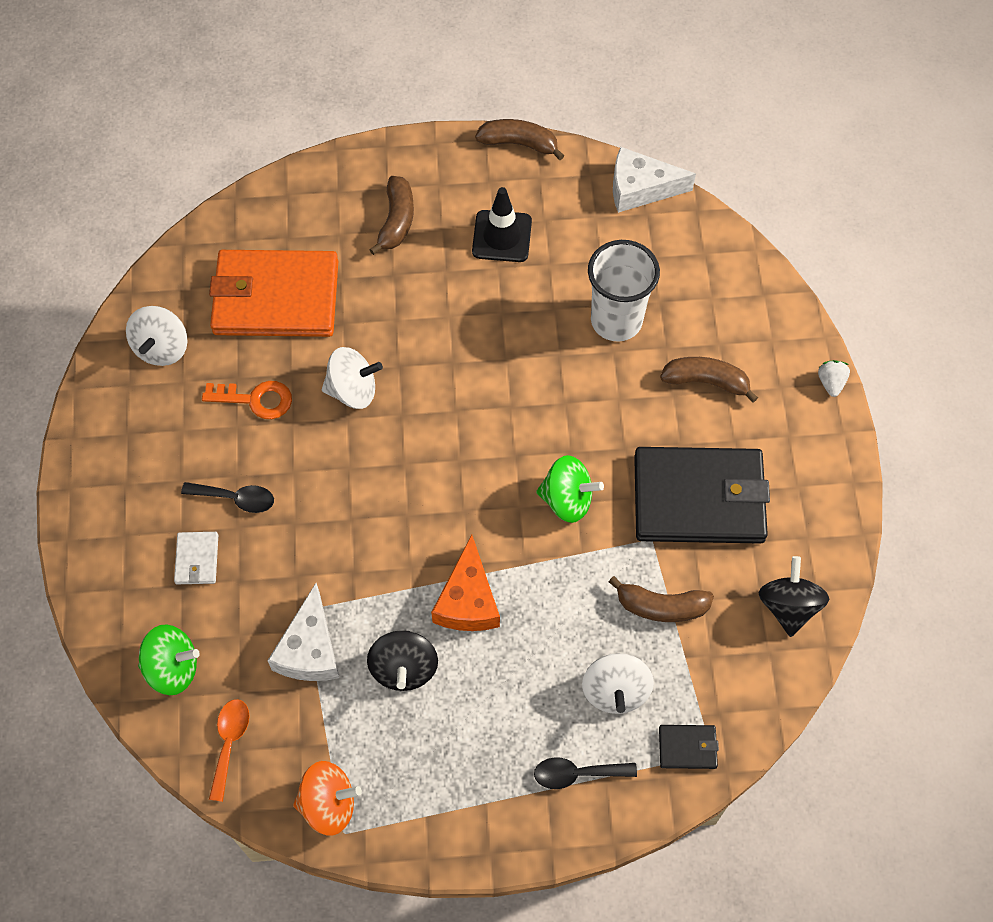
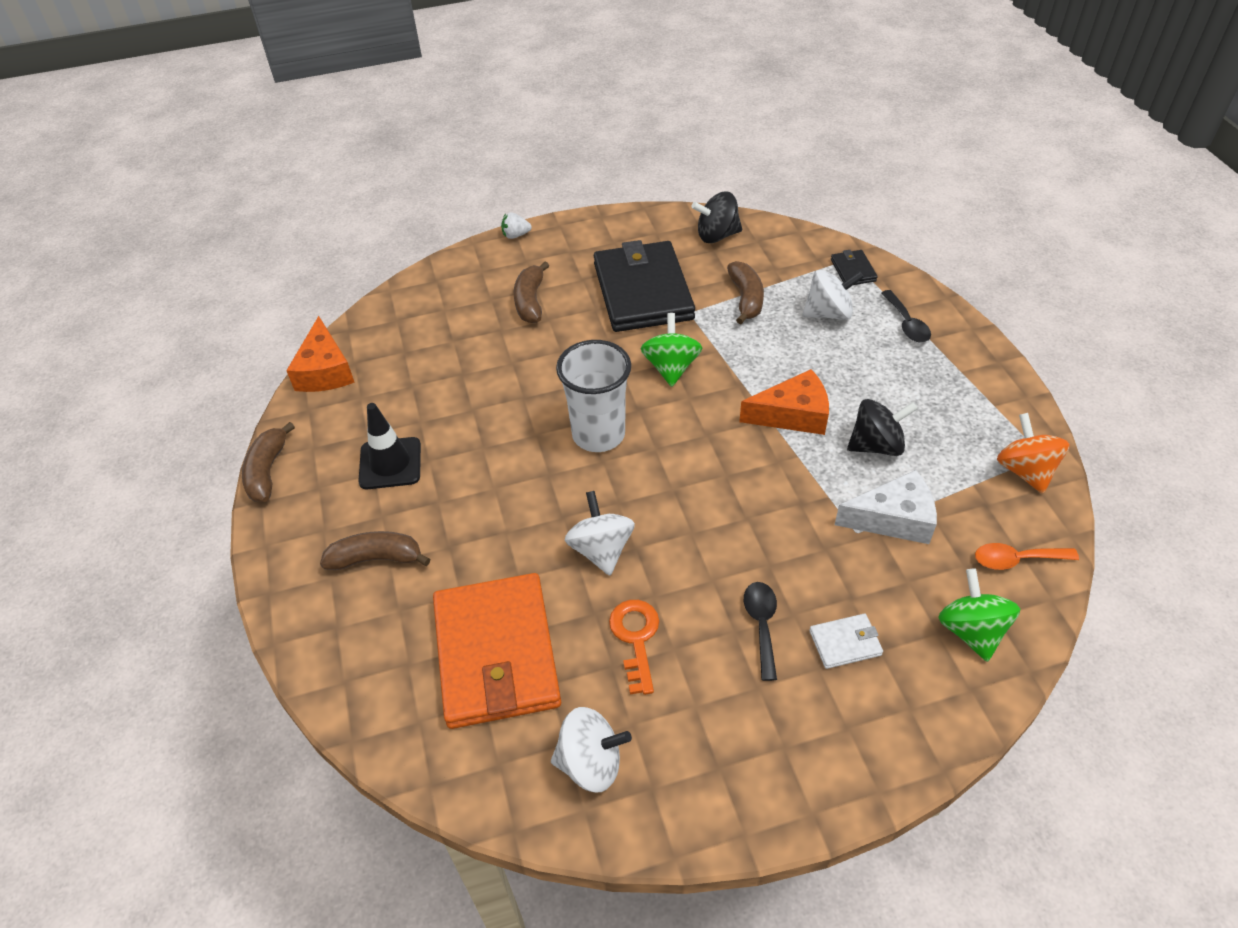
camera: 100 degrees left, 15 degrees down
(616, 320) = (478, 365): white cup -> white cup (598, 434)
(640, 188) = (325, 371): white cheese -> orange cheese

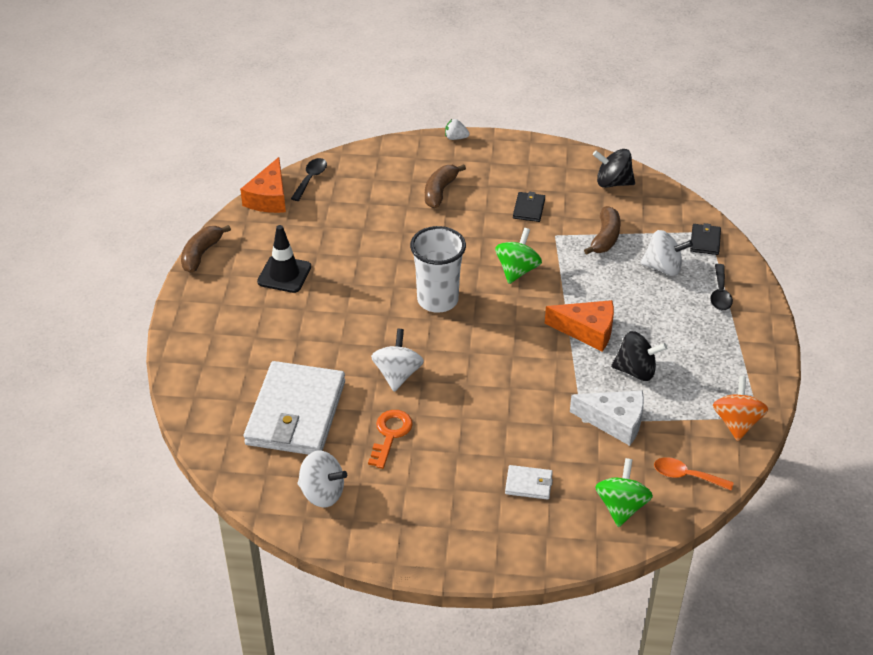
camera: 20 degrees right, 5 degrees down
(376, 559) = (247, 332): brown banana -> none
(496, 654) = (296, 413): orange wallet -> white wallet
(643, 291) = (529, 209): black wallet -> black wallet, size x0.41
(761, 625) = (478, 455): black spoon -> black spoon (311, 178)

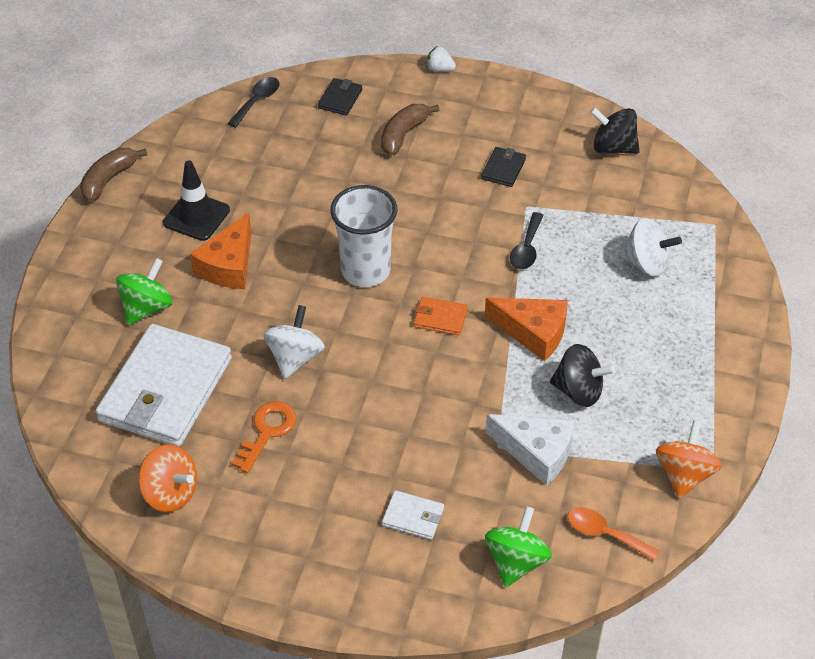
camera: 10 degrees right, 5 degrees up
(269, 198) = (203, 119): orange cheese -> orange cheese (228, 265)
(322, 493) = (170, 493): white spinning top -> orange spinning top
(509, 329) = (440, 318): none -> orange wallet
(517, 270) = (469, 245): green spinning top -> green spinning top (147, 308)
(605, 237) = (585, 217): brown banana -> none
(705, 241) = (706, 236): black wallet -> black wallet (340, 99)
(720, 294) = (707, 306): black spoon -> black spoon (526, 249)

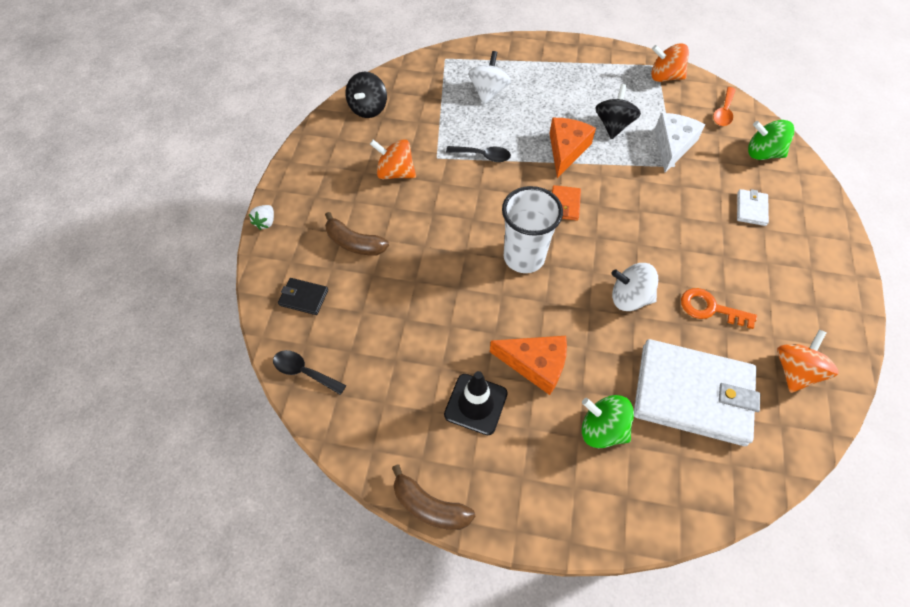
camera: 95 degrees left, 10 degrees up
(503, 169) = (395, 173): black wallet -> orange spinning top

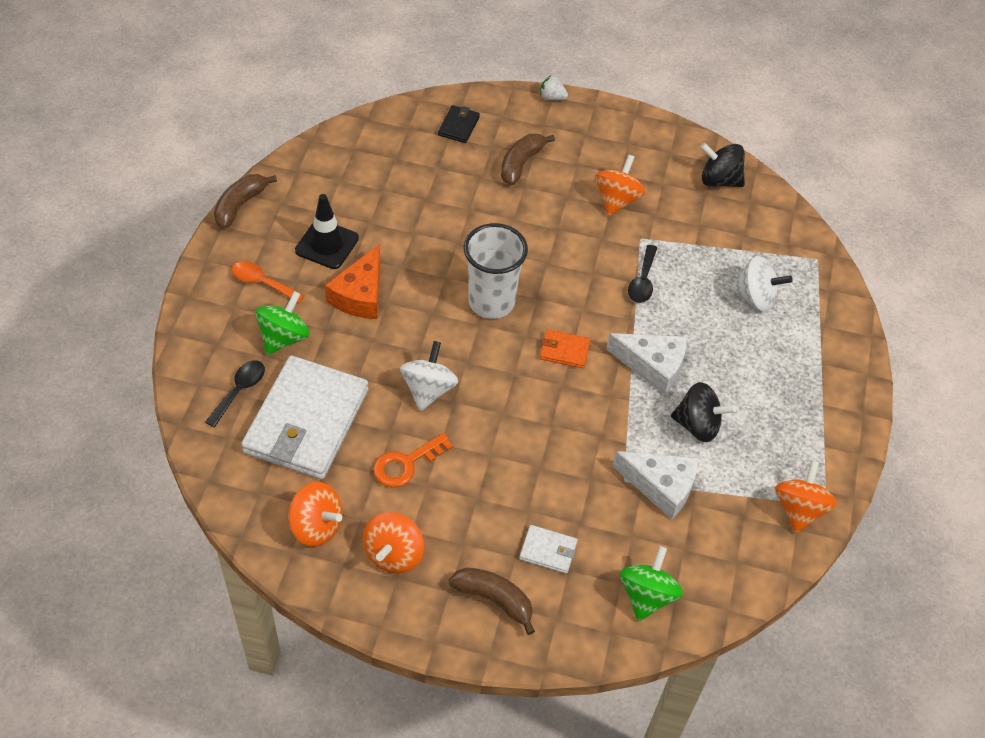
camera: 90 degrees right, 5 degrees down
(304, 372) = (379, 127): black spoon -> black spoon (239, 390)
(566, 150) = (652, 366): orange cheese -> white cheese
(710, 308) = (406, 464): orange key -> orange key turned 150 degrees counterclockwise
(723, 112) = (728, 568): orange spoon -> orange spoon (262, 282)
(796, 309) = (394, 554): none -> orange spinning top
(805, 240) = (494, 599): none -> brown banana

